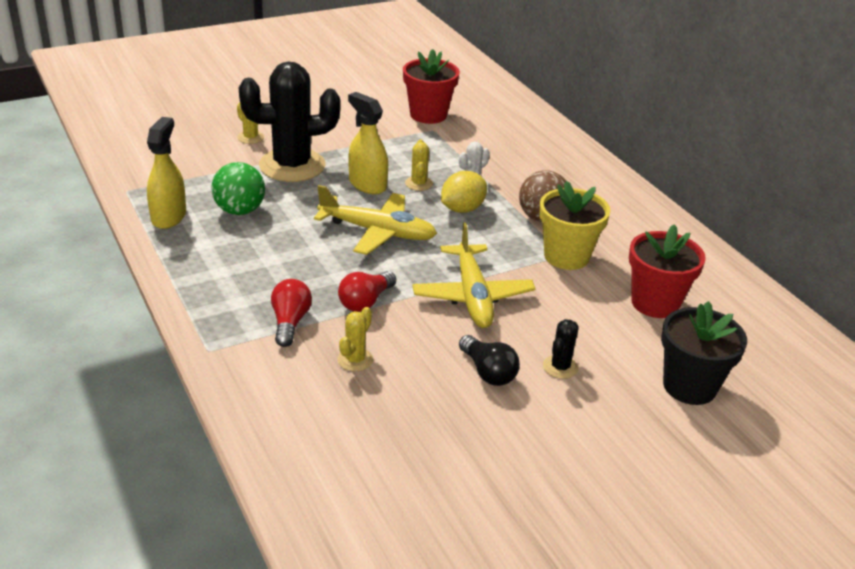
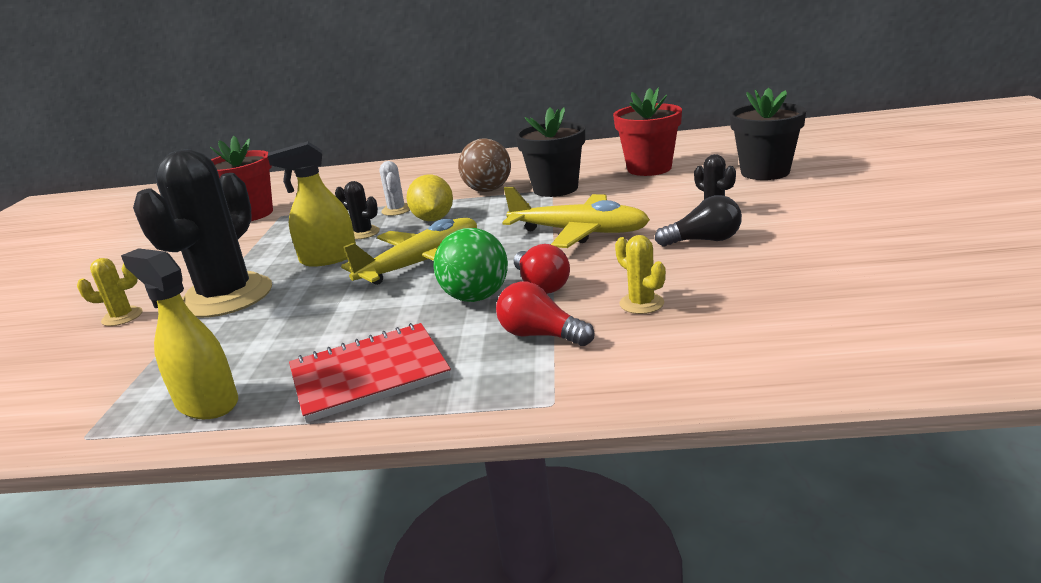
camera: 55 degrees left, 10 degrees down
(217, 265) = (369, 374): none -> red notebook
(239, 211) = (270, 343): green ball -> green ball (476, 297)
(418, 183) = (363, 233): yellow cactus -> black cactus
(566, 256) = (555, 189): yellow flower pot -> black flower pot

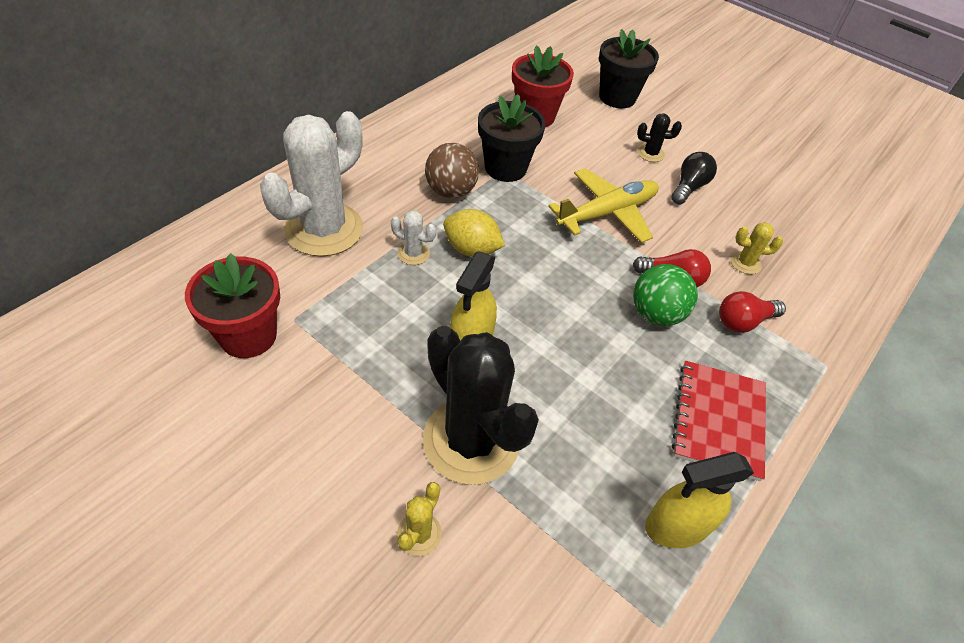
camera: 60 degrees left, 25 degrees up
(363, 233) = (440, 297): black cactus -> none
(377, 187) = (324, 229): none -> white cactus
(421, 264) = (559, 304): yellow plane -> none

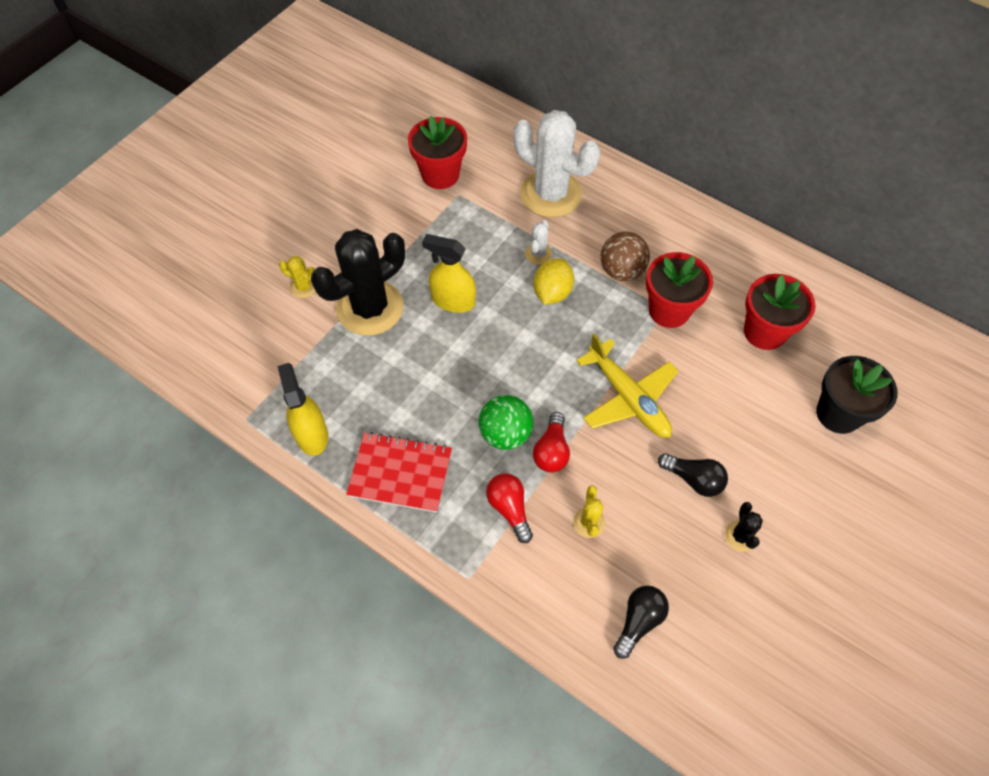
camera: 90 degrees right, 10 degrees up
(505, 168) = (669, 310): black flower pot -> red flower pot
(650, 153) = (740, 444): black cactus -> black cactus (740, 536)
(830, 245) = (638, 621): none -> black light bulb

